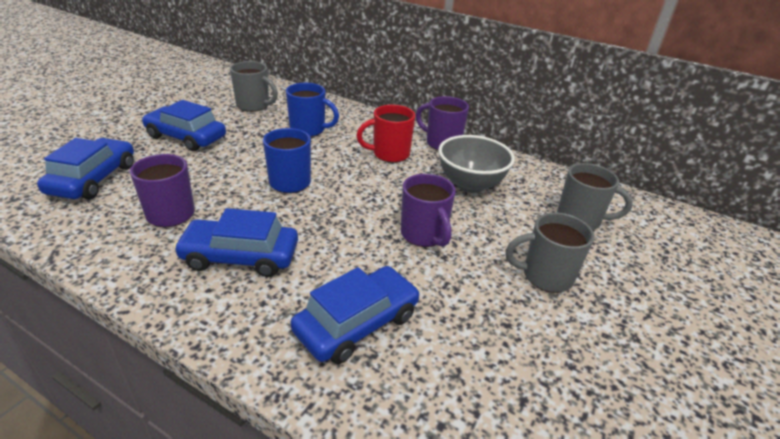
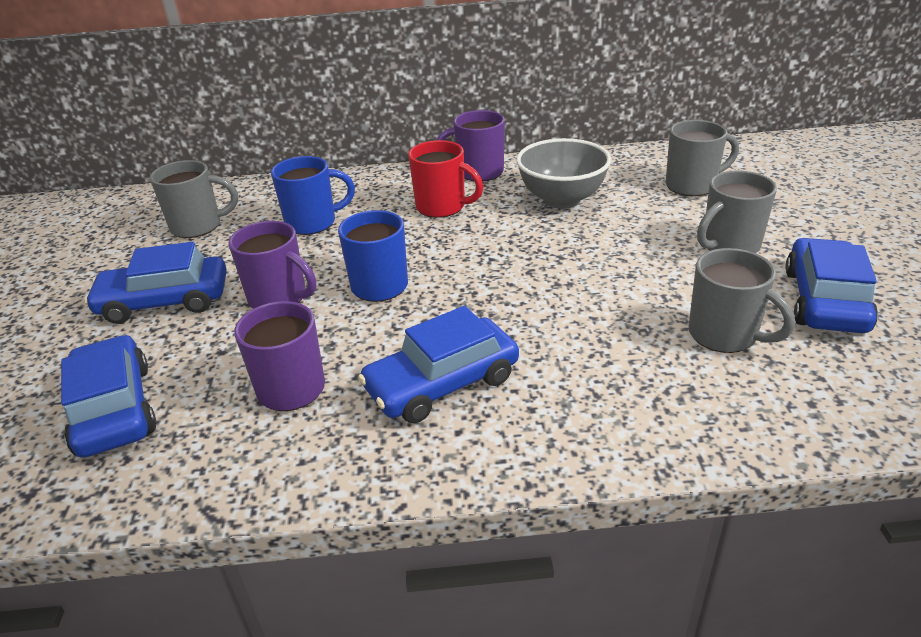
camera: 30 degrees left, 0 degrees up
(357, 323) = (641, 372): blue car -> blue car (825, 300)
(389, 154) = (442, 207): red mug -> red mug turned 105 degrees counterclockwise
(424, 235) = (586, 266): purple mug -> purple mug (279, 298)
(448, 335) = (724, 335): none -> grey mug

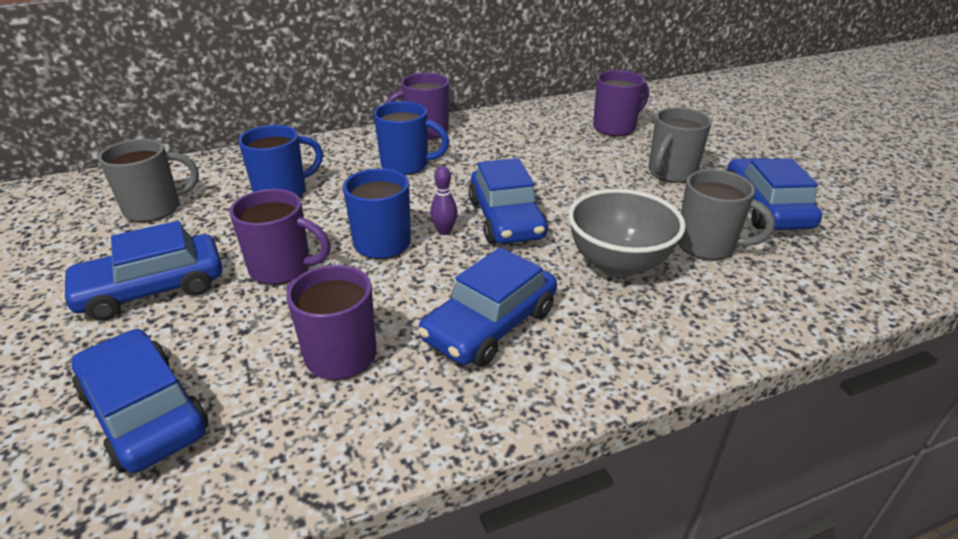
camera: 20 degrees left, 0 degrees up
(442, 207) = (406, 165): red mug -> blue mug
(445, 281) = (444, 231): none -> purple bowling pin
(514, 276) = (506, 219): none -> blue car
(562, 200) = (513, 148): grey bowl -> grey bowl (618, 264)
(692, 186) = (615, 127): grey mug -> purple mug

